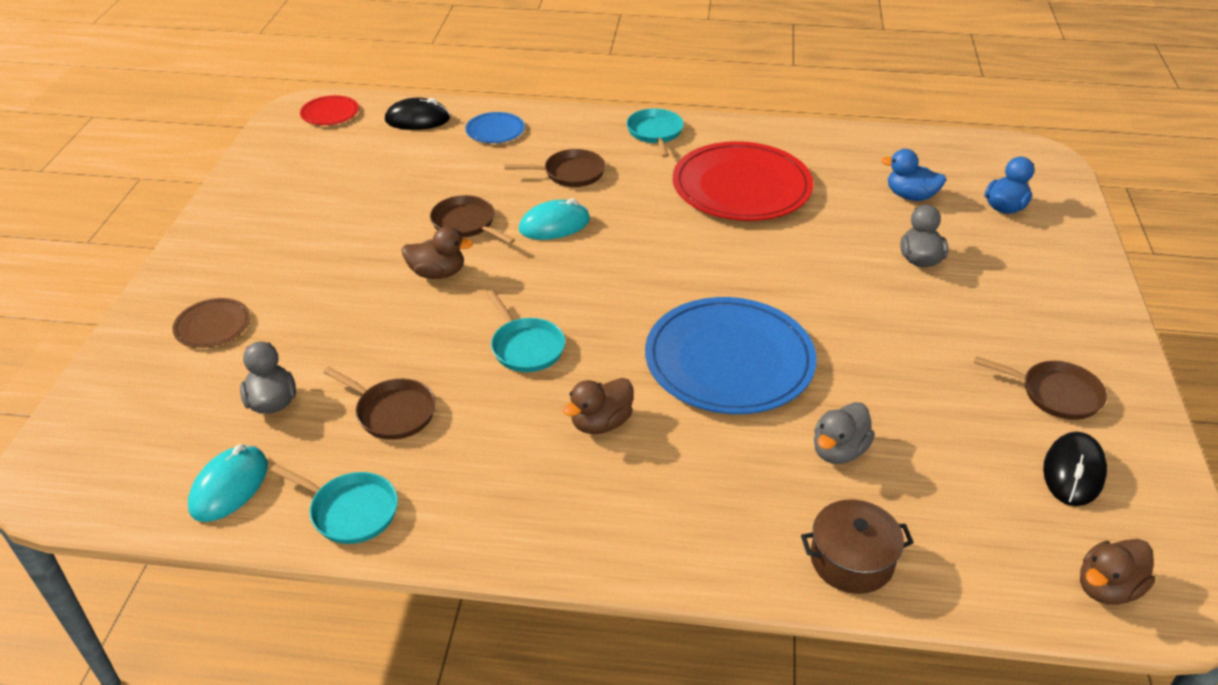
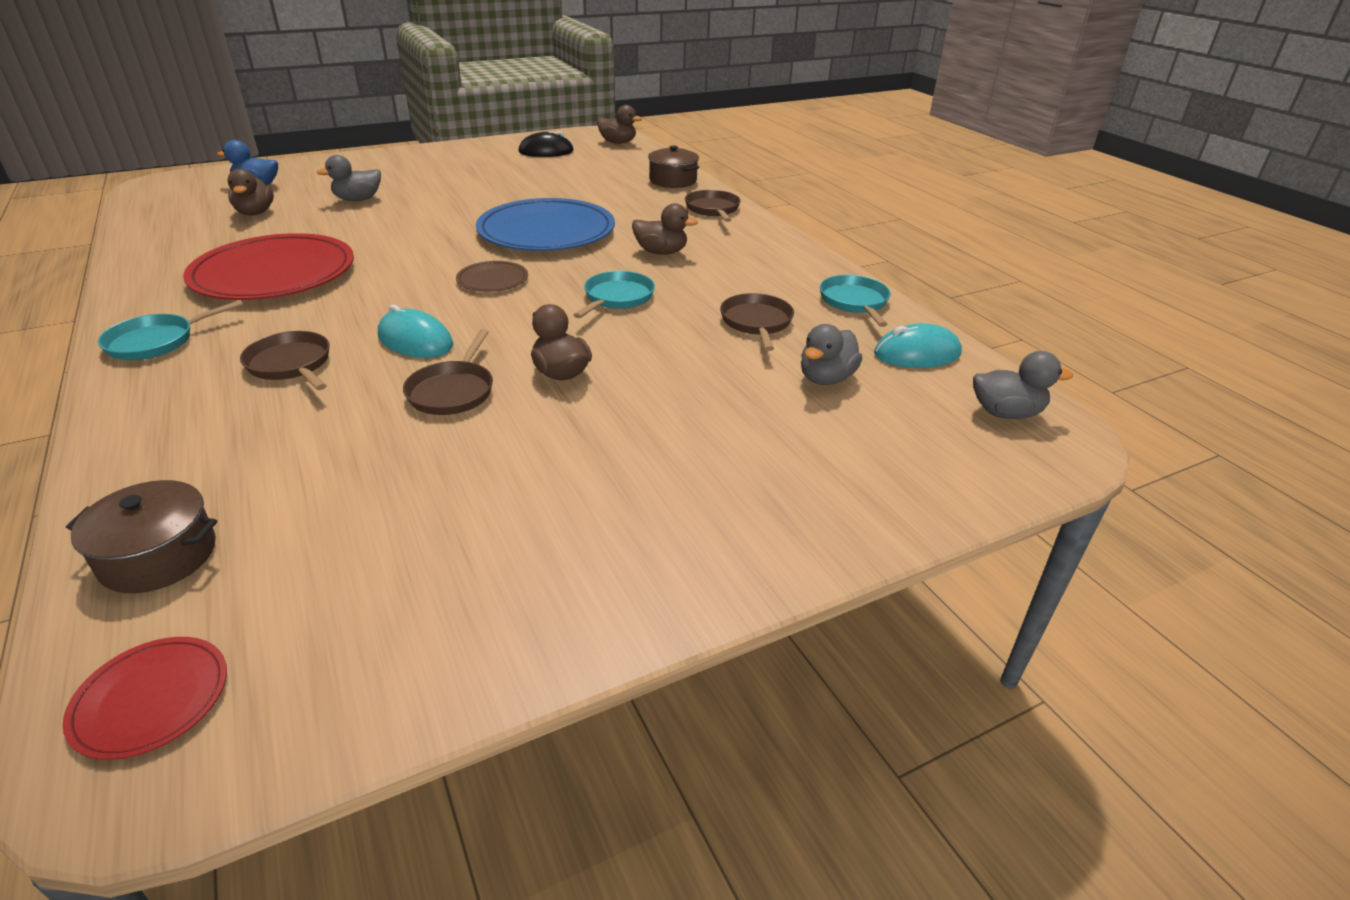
camera: 125 degrees left, 5 degrees down
(212, 326) = (797, 470): brown plate -> brown plate (492, 280)
(417, 120) = (158, 556): black mouse -> brown pot
(495, 130) = (181, 459): blue plate -> none
(838, 451) = (596, 193): grey duck -> grey duck (1006, 413)
(910, 196) = (255, 213): blue duck -> brown duck
(1055, 394) = (483, 158): brown pan -> brown pan (713, 209)

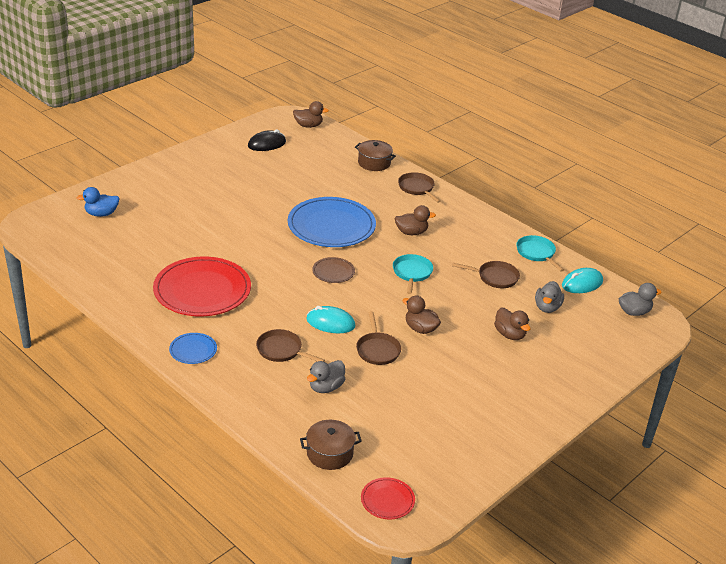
camera: 20 degrees left, 0 degrees up
(156, 341) = (193, 350): turquoise pan -> blue plate
(255, 213) = (131, 241): brown duck -> brown duck (510, 334)
(358, 199) = (185, 216): grey duck -> grey duck (326, 387)
(756, 323) = (495, 277): brown pan -> brown pan turned 120 degrees clockwise

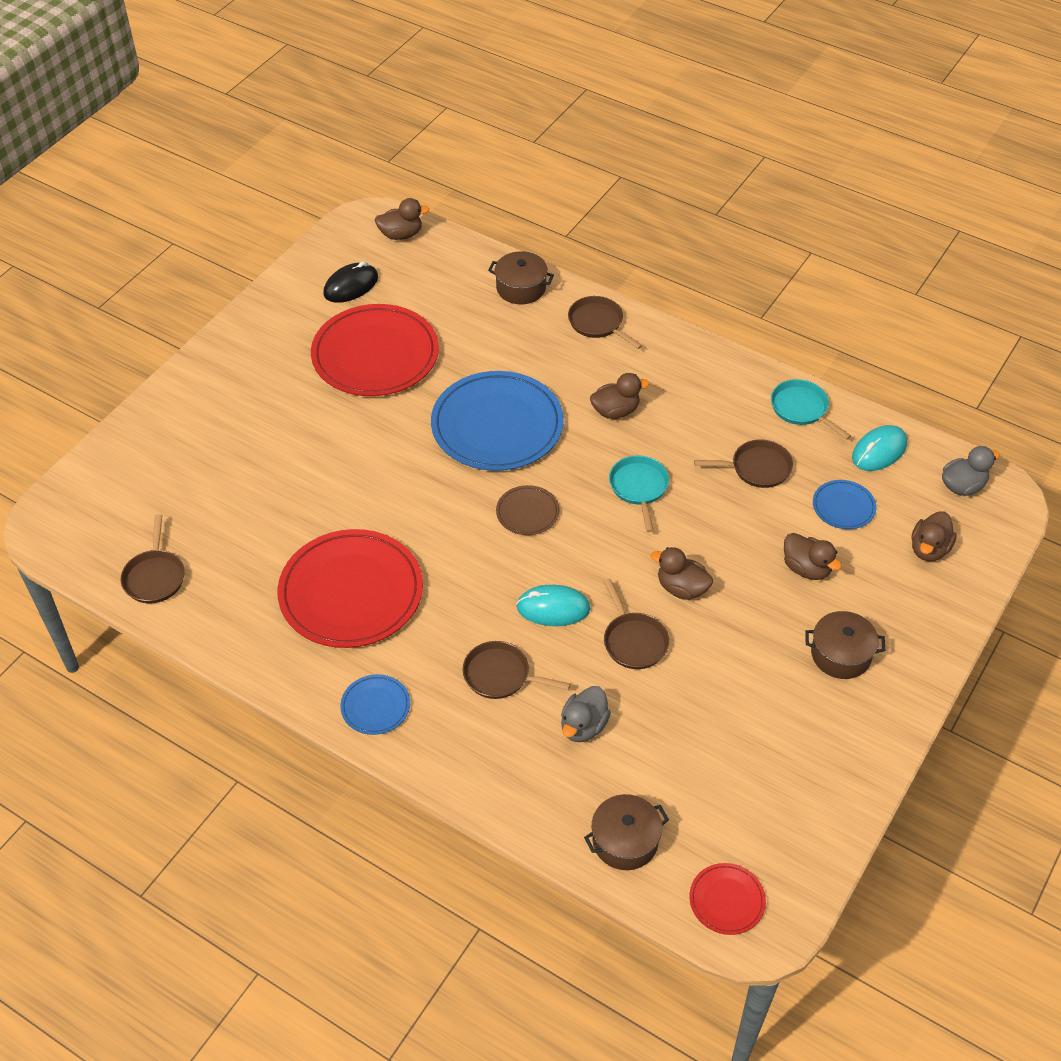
camera: 10 degrees left, 15 degrees up
(82, 260) = (154, 576): none -> brown pan
(101, 214) = (151, 481): blue duck -> none
(268, 179) = (375, 354): none -> red plate
(517, 384) = (841, 654): none -> brown pot
(547, 307) = (843, 506): grey duck -> blue plate
(599, 340) = (929, 549): none -> brown duck

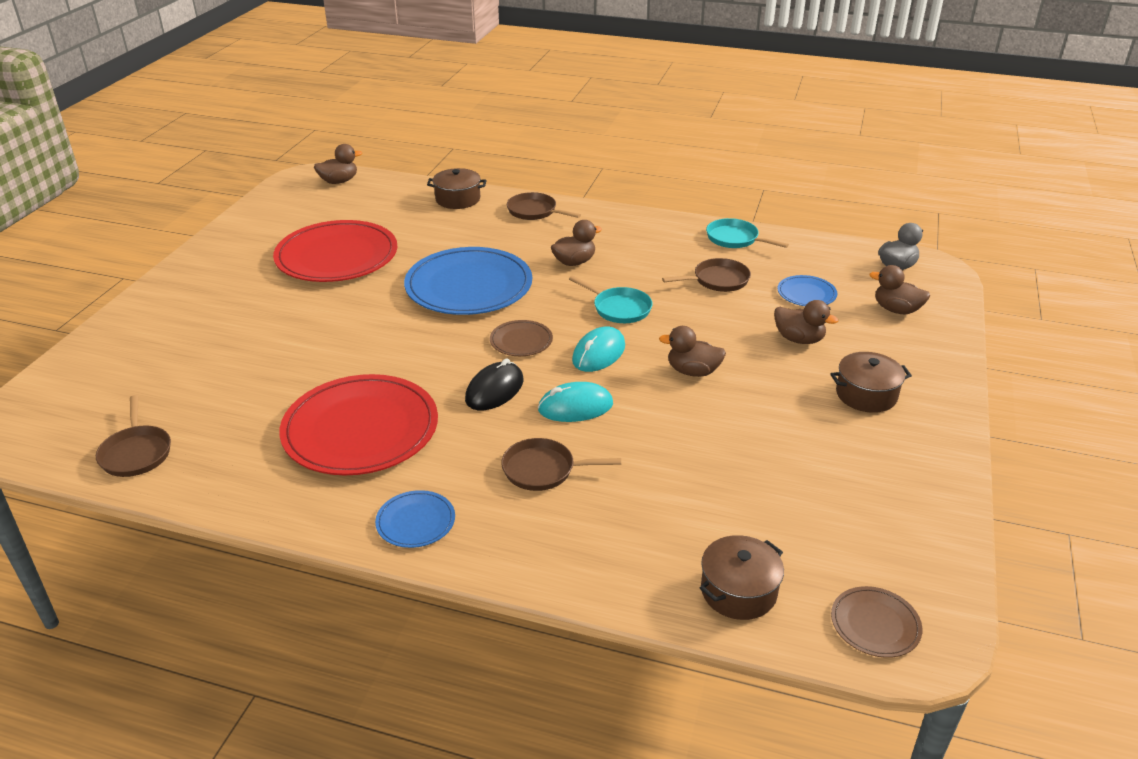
camera: 15 degrees left, 15 degrees down
(351, 286) = (301, 217): black mouse -> black mouse (494, 390)
(583, 726) = (647, 497): grey duck -> none
(633, 641) = (666, 418): brown pan -> none
(639, 488) = (619, 308): turquoise pan -> turquoise pan turned 150 degrees clockwise
(727, 900) = (875, 624): red plate -> brown plate
(879, 451) = (814, 255): turquoise mouse -> turquoise mouse (598, 353)
(929, 549) = (896, 310): brown duck -> brown duck turned 105 degrees clockwise

